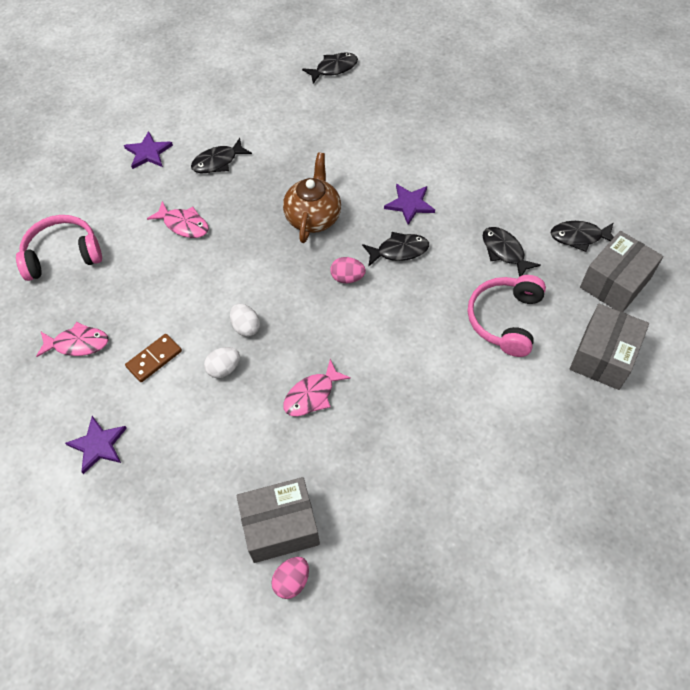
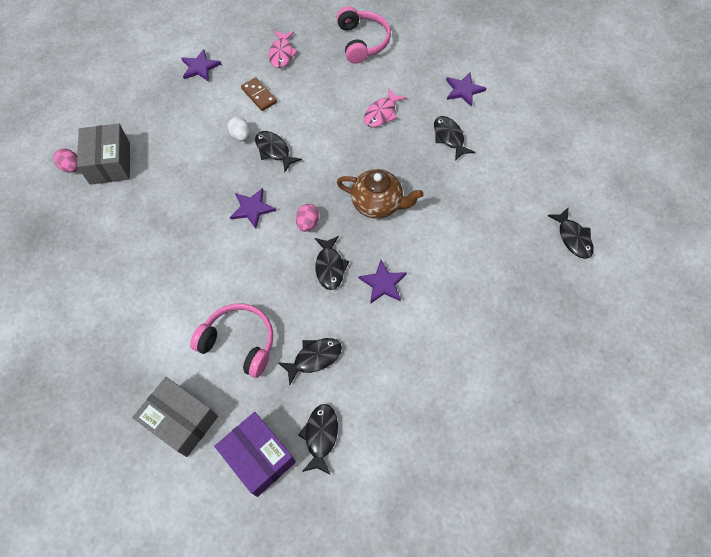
camera: 95 degrees right, 5 degrees up
(246, 327) = (274, 150): white egg -> black fish
(312, 395) = (204, 189): pink fish -> none
(334, 336) = (252, 208): none -> purple star
(615, 283) = (258, 457): grey box -> purple box

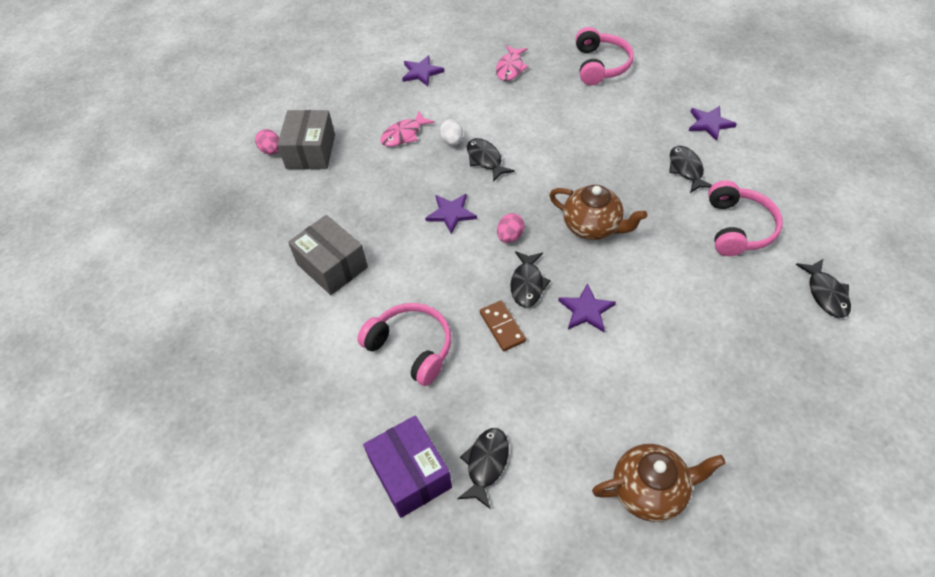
camera: 15 degrees right, 10 degrees down
(181, 420) = (332, 419): grey box -> grey box (332, 266)
(259, 95) = (478, 105): brown domino -> brown domino (502, 327)
(314, 358) = (493, 377): black fish -> none
(381, 113) = (611, 136): pink fish -> pink fish (404, 135)
(455, 433) = (650, 490): none -> brown teapot
(497, 187) = (737, 228): none -> pink headphones

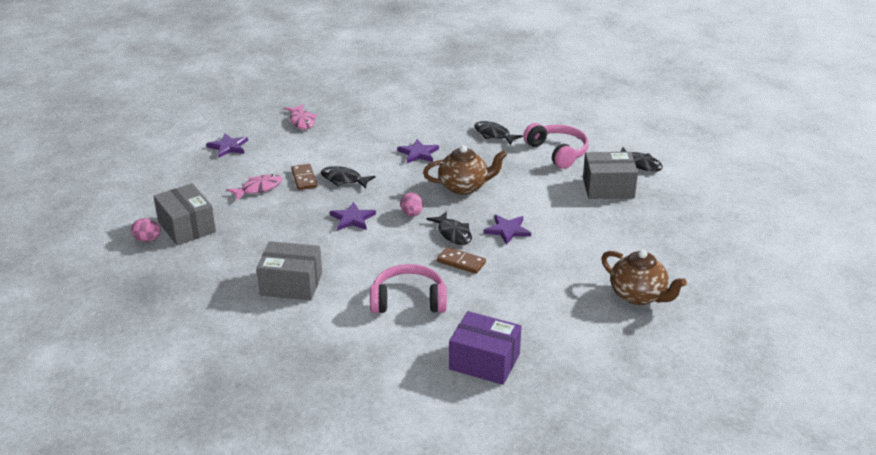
camera: 40 degrees left, 20 degrees down
(404, 135) = (259, 188): pink fish -> pink fish turned 135 degrees counterclockwise
(452, 141) = (304, 178): white egg -> brown domino
(486, 464) = (528, 332): black fish -> none
(600, 65) = (371, 98): pink headphones -> none
(650, 490) = (638, 295): brown teapot -> brown teapot turned 90 degrees clockwise
(709, 124) = (483, 106): purple star -> purple star (418, 153)
(753, 310) = (608, 188): none -> grey box

